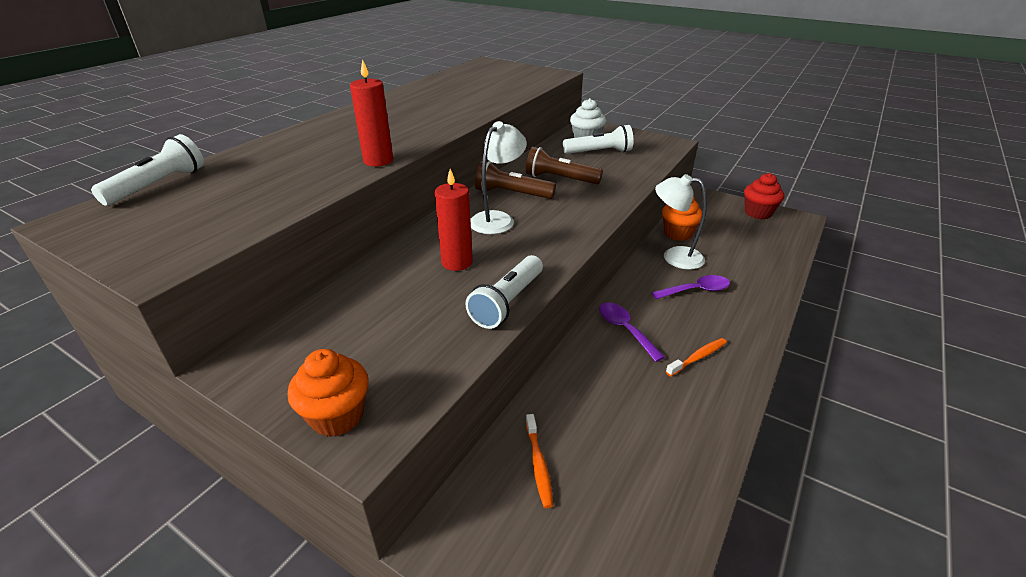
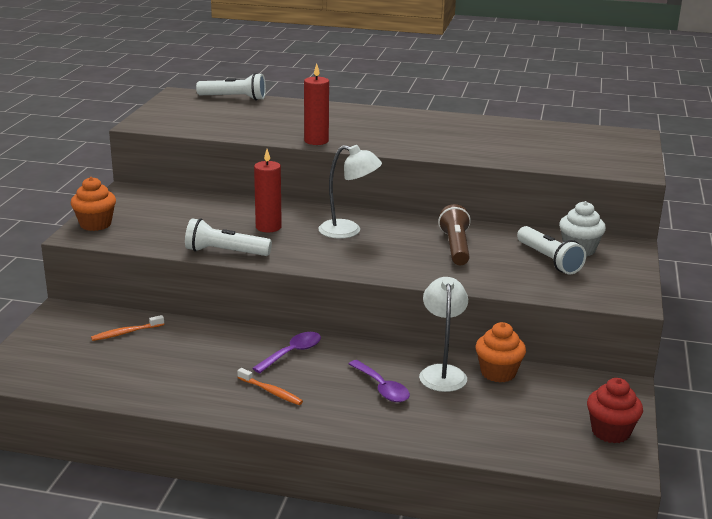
camera: 70 degrees right, 10 degrees down
(512, 194) = (402, 230): brown flashlight -> none

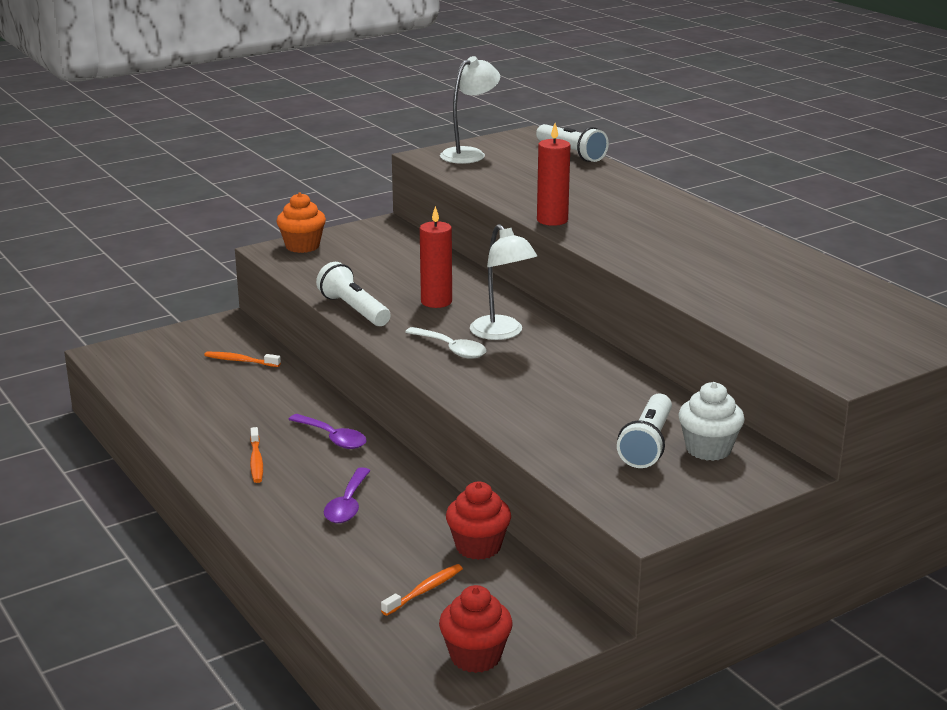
camera: 45 degrees right, 0 degrees up
(292, 353) = (332, 438): purple spoon -> purple spoon turned 45 degrees clockwise
(339, 252) = (451, 349): none -> white spoon
(442, 372) = (426, 519): white lamp -> white lamp (469, 154)
(455, 247) = (575, 390): brown flashlight -> none
(498, 373) = (478, 547): orange cupcake -> red cupcake
(519, 412) = (425, 590): none -> orange toothbrush

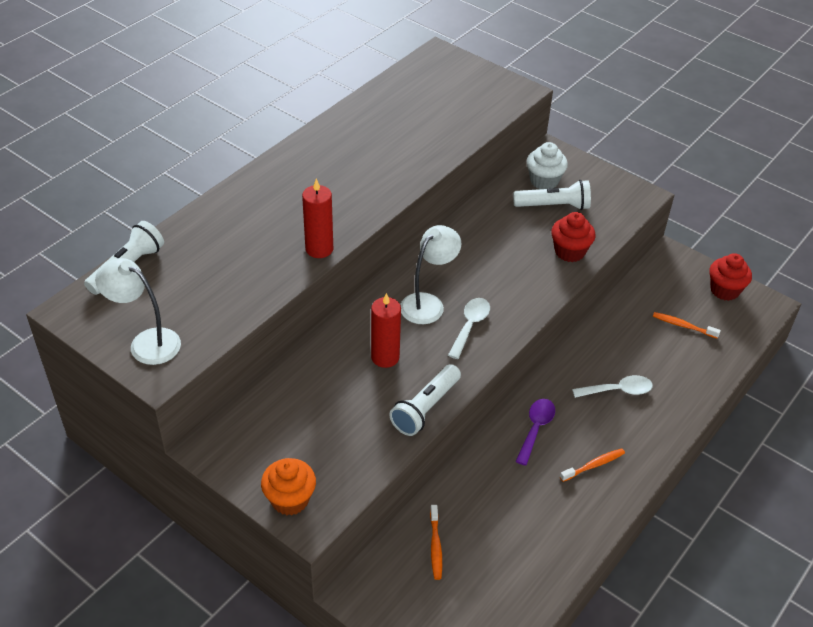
camera: 110 degrees left, 20 degrees up
(347, 504) = (617, 390): purple spoon -> white spoon
(478, 547) = (624, 312): red cupcake -> red cupcake (569, 252)

